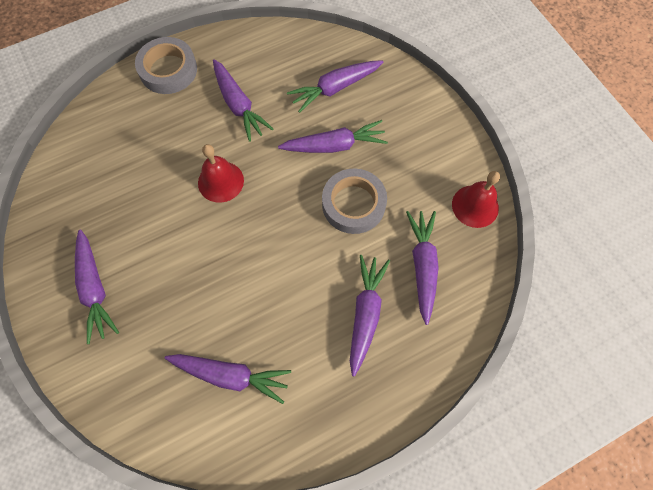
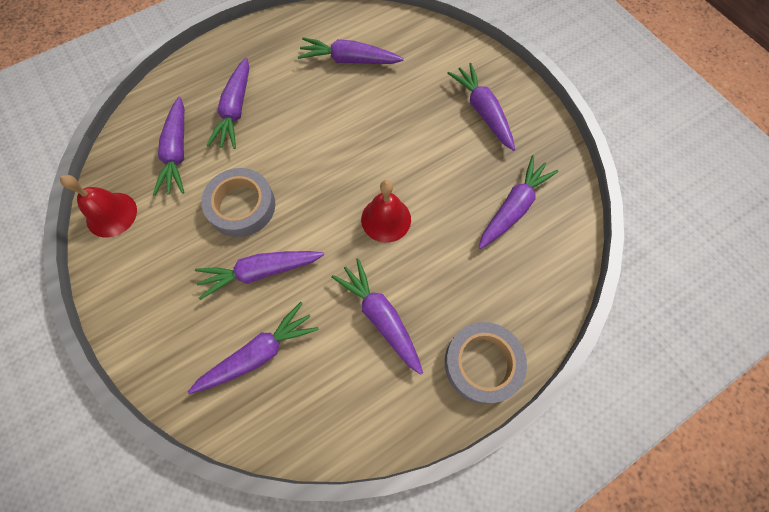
camera: 175 degrees right, 0 degrees up
(102, 183) = (513, 207): none -> purple carrot

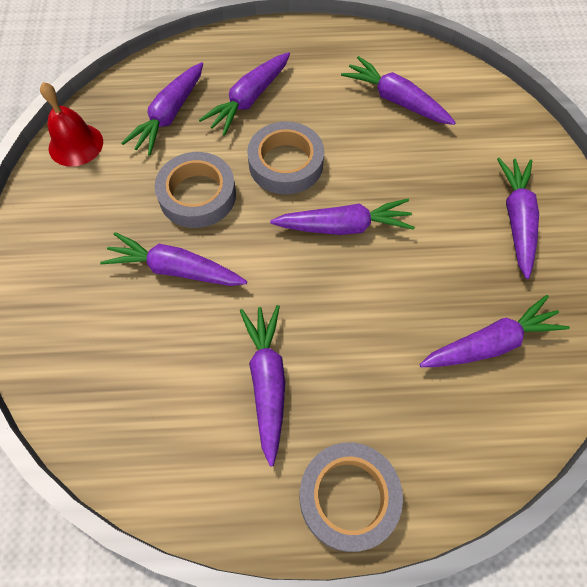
camera: 30 degrees right, 5 degrees down
(258, 353) = (123, 349): purple carrot -> purple carrot (344, 226)
(296, 148) = (286, 163): none -> grey tape
(386, 219) = (335, 282): red bell -> none

